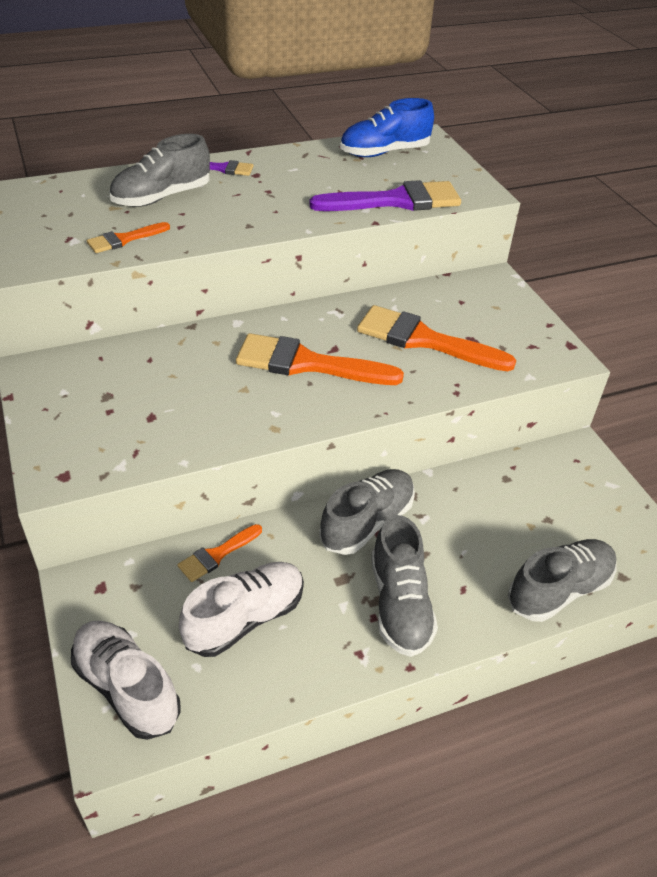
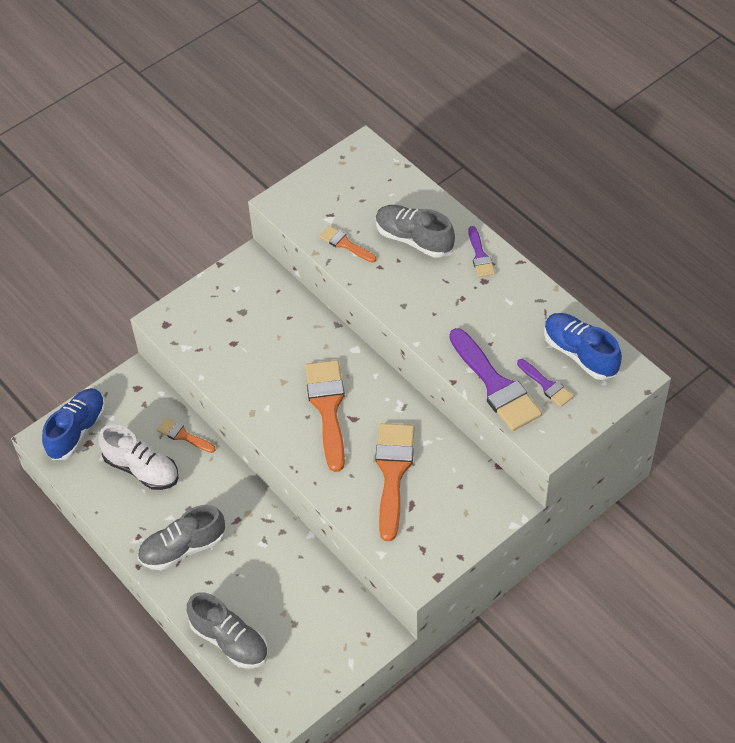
camera: 75 degrees right, 10 degrees up
(127, 687) = (77, 431): white shoe -> blue shoe
(367, 522) = (244, 510): grey shoe -> none
(411, 176) = (546, 385): none -> purple brush

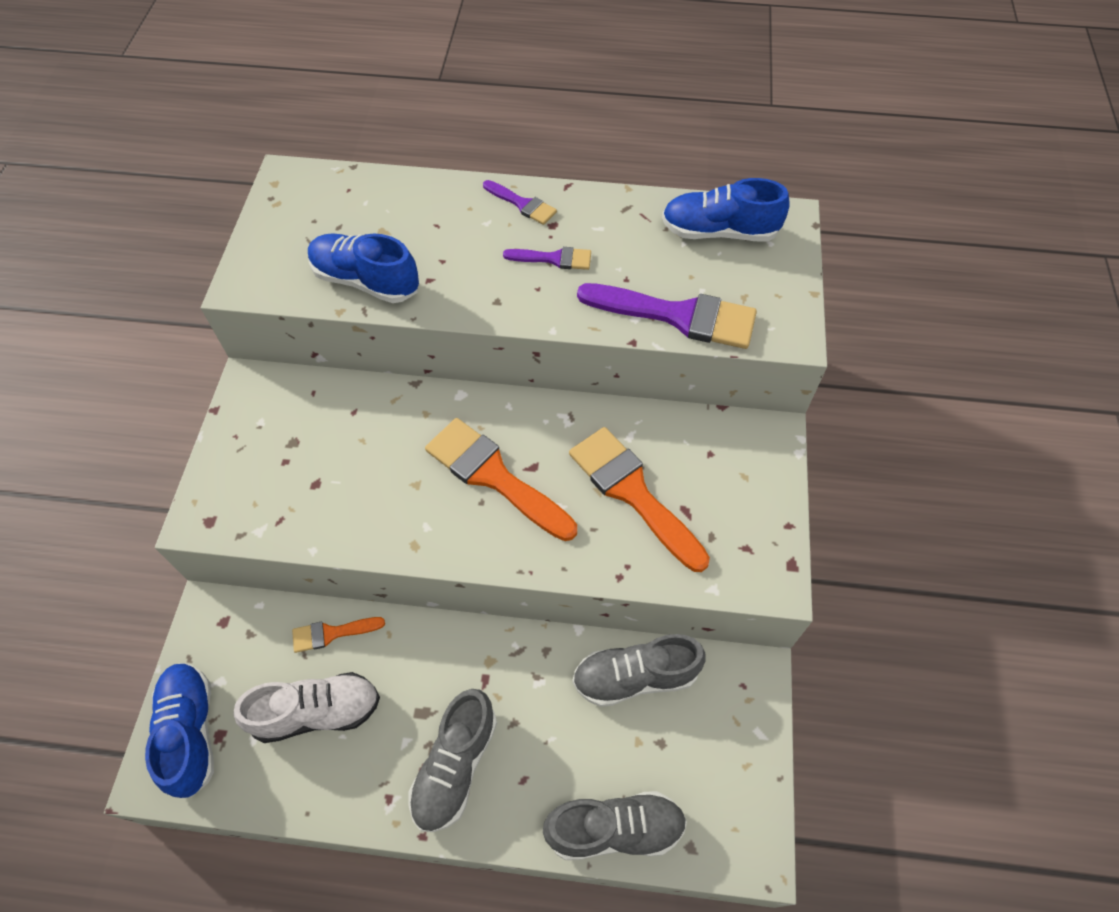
camera: 45 degrees left, 5 degrees up
(345, 244) = (366, 281): orange brush -> blue shoe
(414, 239) = (437, 230): grey shoe -> grey shoe (635, 677)
(546, 385) = (724, 281): purple brush -> purple brush (553, 259)

